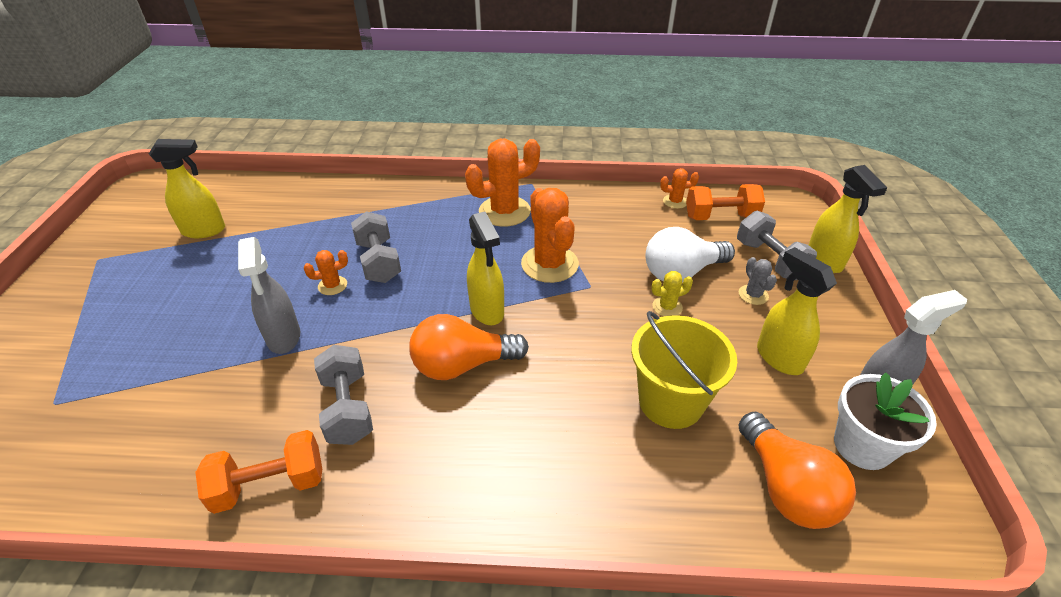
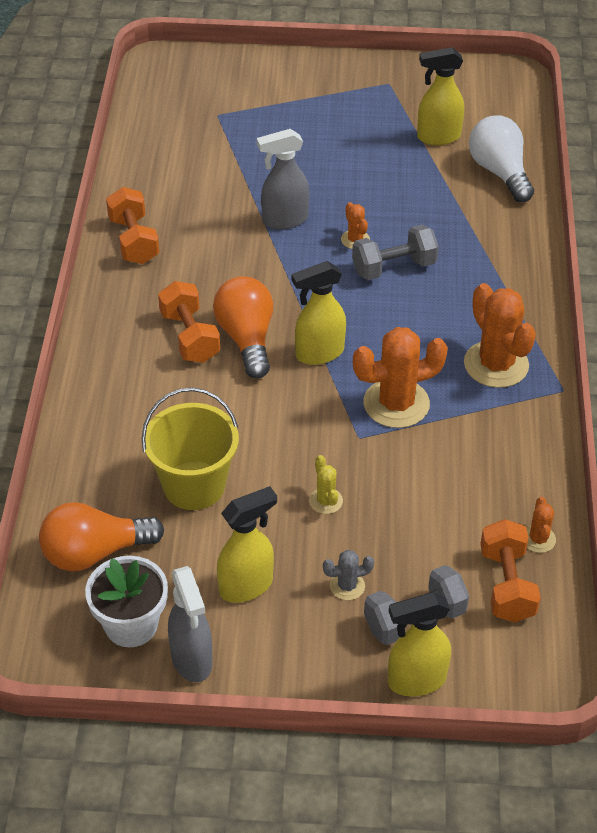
camera: 90 degrees right, 5 degrees up
(204, 230) = (438, 137): yellow spray bottle -> yellow spray bottle turned 90 degrees clockwise
(348, 408) = (201, 271): grey dumbbell -> none
(455, 415) = (190, 337): none -> orange dumbbell
(682, 272) = (386, 523): white light bulb -> white light bulb (499, 172)

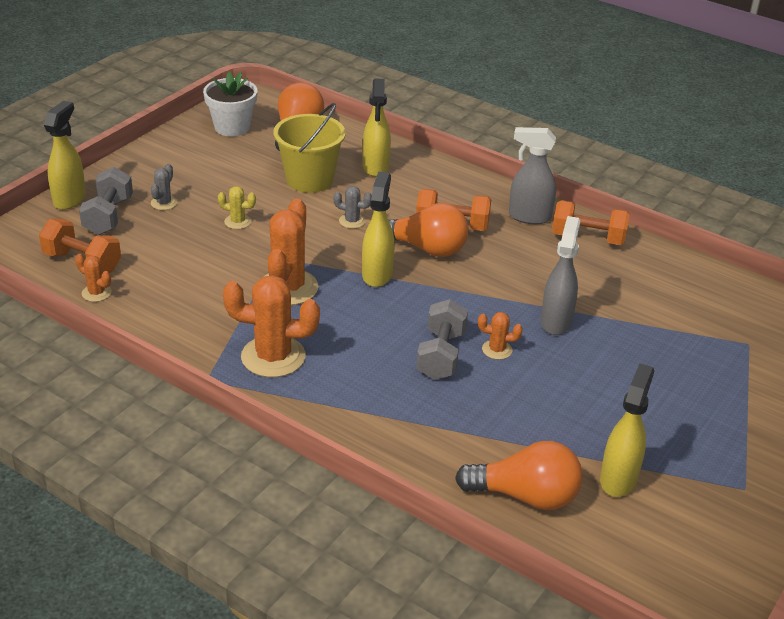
camera: 120 degrees right, 10 degrees down
(192, 660) = (184, 137): grey spray bottle -> grey spray bottle (529, 217)
(246, 412) = (352, 221): none -> grey cactus
(246, 586) = (210, 170): yellow spray bottle -> yellow spray bottle (375, 167)
(499, 172) = (525, 496): white light bulb -> orange light bulb

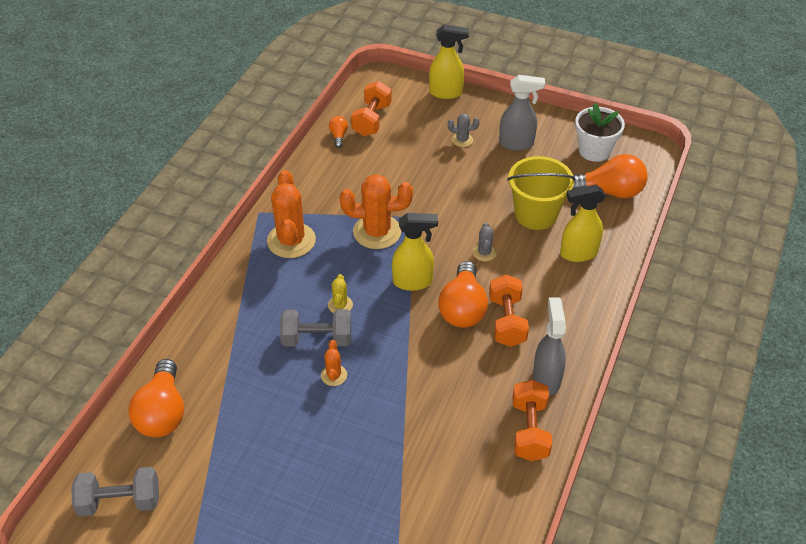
camera: 80 degrees right, 10 degrees up
(96, 293) = (338, 136): orange cactus -> orange light bulb
(108, 216) = (432, 117): grey dumbbell -> grey dumbbell (120, 501)
(237, 222) = (454, 185): yellow cactus -> yellow cactus (340, 305)
(556, 321) = (385, 414): grey spray bottle -> grey spray bottle (517, 144)
(618, 479) = (188, 474): yellow spray bottle -> none

